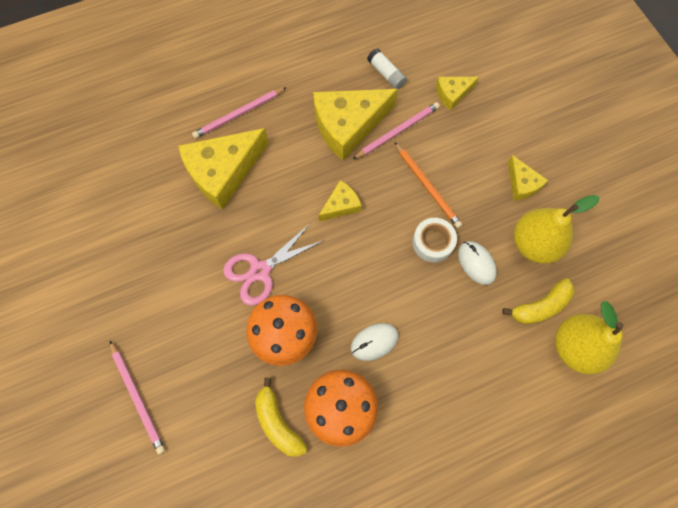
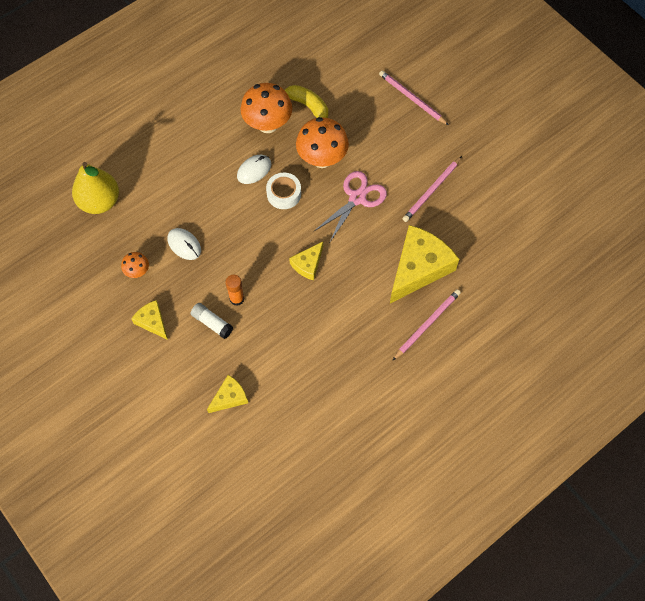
camera: 165 degrees right, 5 degrees down
(348, 125) = (322, 339): yellow cheese -> none
(386, 74) = (300, 403): white glue stick -> white glue stick (212, 323)
(397, 131) = (274, 344): pink pencil -> pink pencil (431, 191)
(427, 186) = (237, 299): orange pencil -> orange glue stick
(433, 242) = (223, 252): white tape -> white tape (284, 194)
(534, 244) = (137, 271): yellow pear -> orange mushroom
(540, 306) = (129, 224): yellow banana -> none

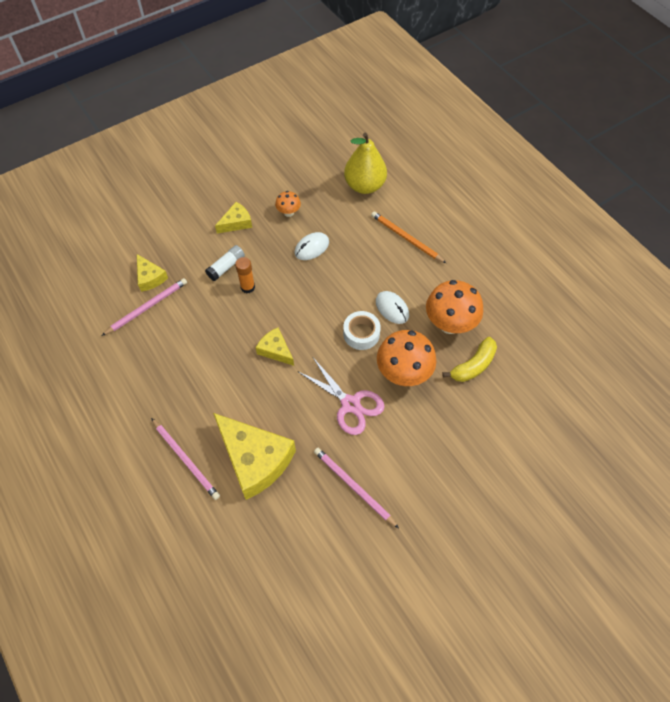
camera: 95 degrees right, 5 degrees down
(170, 161) = (406, 238): none -> orange pencil
(412, 98) = (487, 480): pink pencil -> pink pencil (147, 307)

